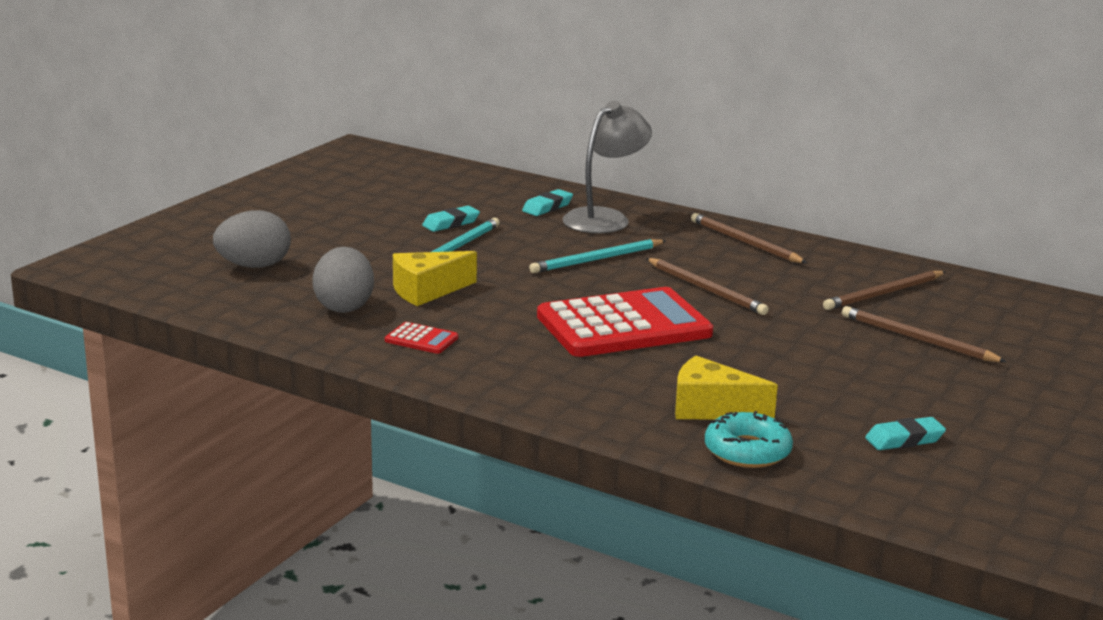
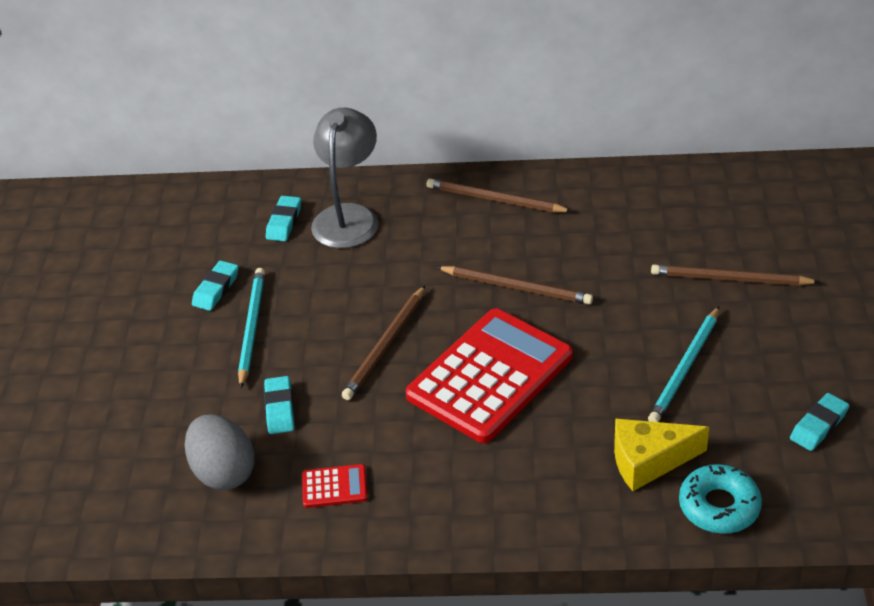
camera: 25 degrees left, 20 degrees up
(254, 266) = (83, 449): grey egg -> none
(427, 291) = (279, 408): yellow cheese -> turquoise eraser
(596, 260) = (391, 286): turquoise pencil -> turquoise pencil (685, 368)
(883, 294) = (659, 225): brown pencil -> brown pencil (385, 346)

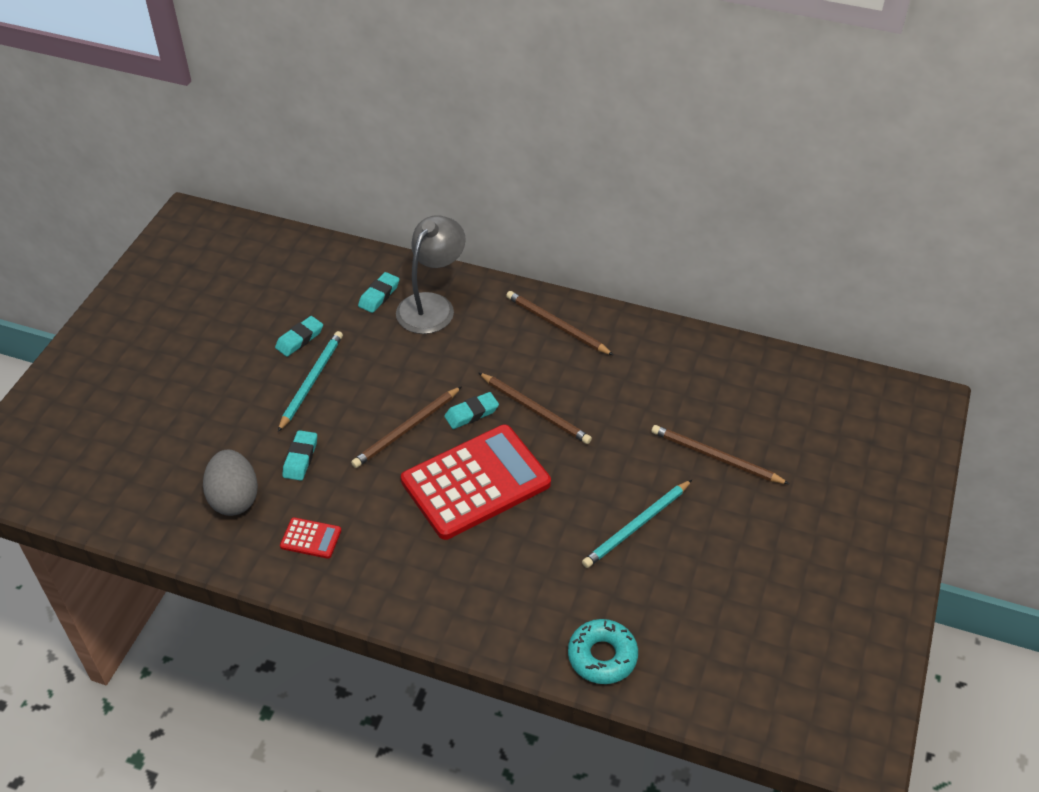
camera: 15 degrees right, 5 degrees up
(649, 461) = (565, 598): yellow cheese -> none
(818, 425) = (721, 613): turquoise eraser -> turquoise eraser (471, 413)

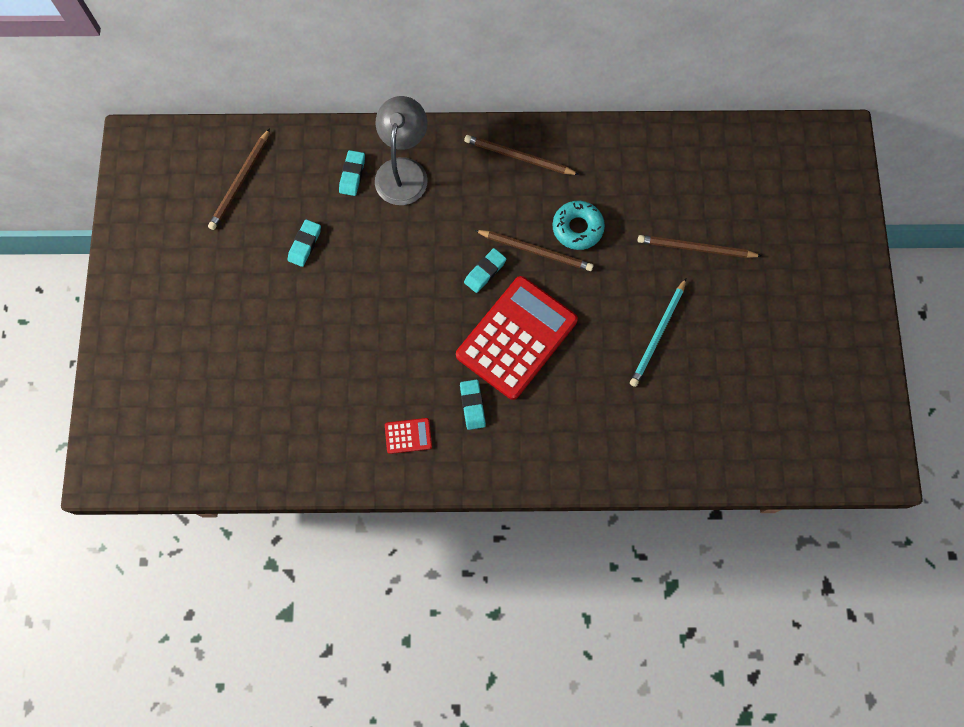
camera: 20 degrees left, 25 degrees up
(234, 498) = (328, 421): grey egg -> none
(300, 458) = (363, 364): turquoise eraser -> turquoise eraser (472, 405)
(311, 381) = (336, 285): turquoise pencil -> none
(406, 429) = (438, 306): brown pencil -> brown pencil (240, 182)
(602, 656) = (674, 458): turquoise donut -> turquoise donut (577, 228)

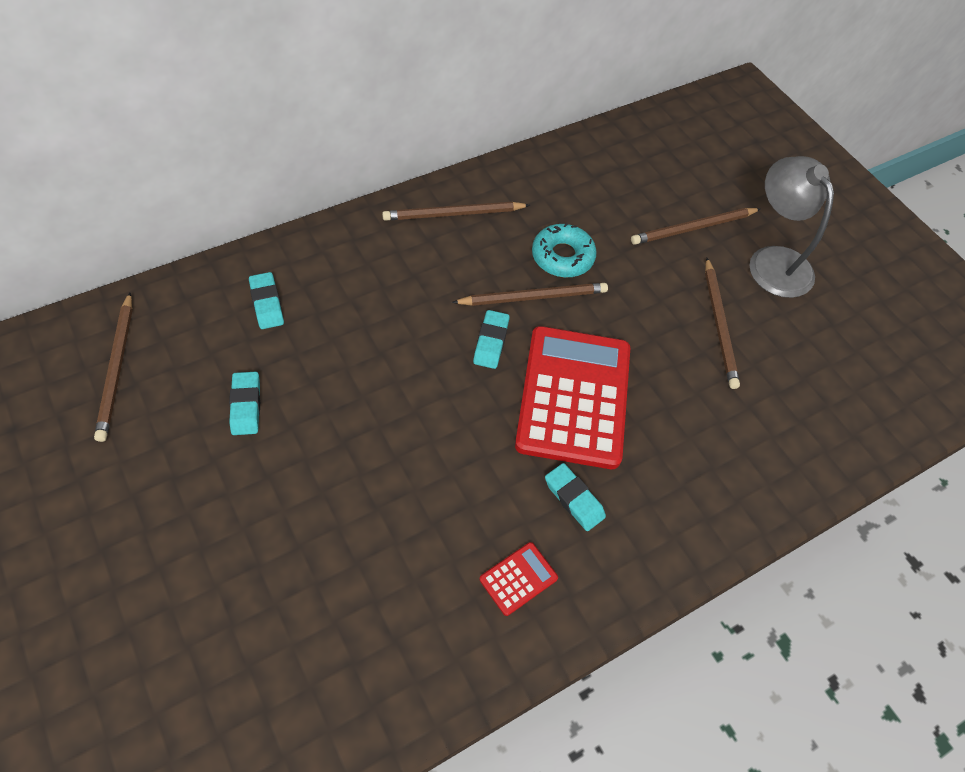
camera: 35 degrees left, 15 degrees down
(403, 170) = (328, 275): grey lamp -> grey lamp (773, 260)
(658, 334) = (719, 325): turquoise pencil -> brown pencil

